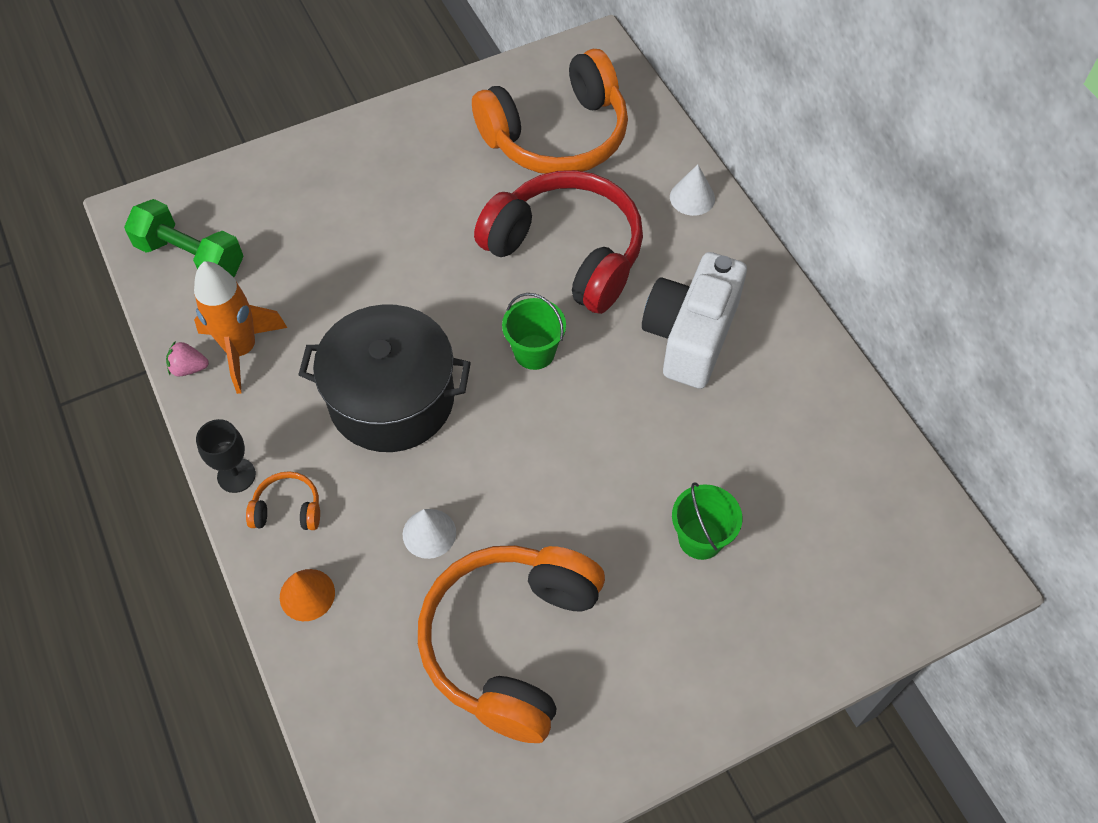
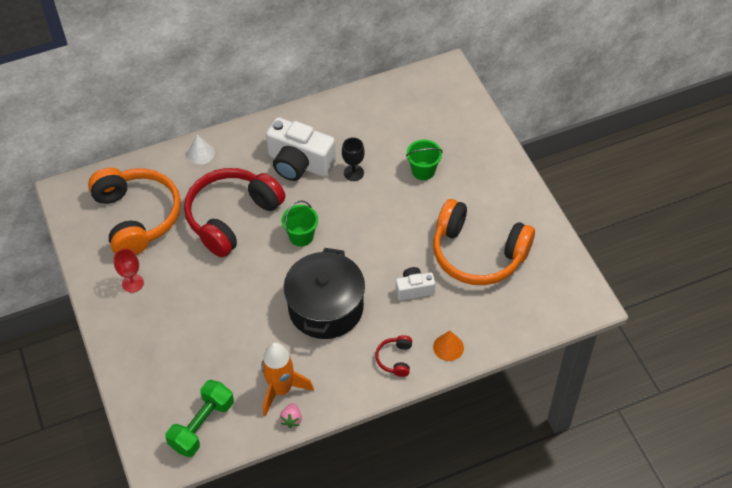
camera: 85 degrees left, 5 degrees down
(236, 475) = (371, 387): black goblet -> black goblet (353, 173)
(288, 509) = (395, 359): orange headphones -> red headphones
(429, 533) = (414, 289): white cone -> white camera
(436, 146) = (133, 283): none -> red goblet

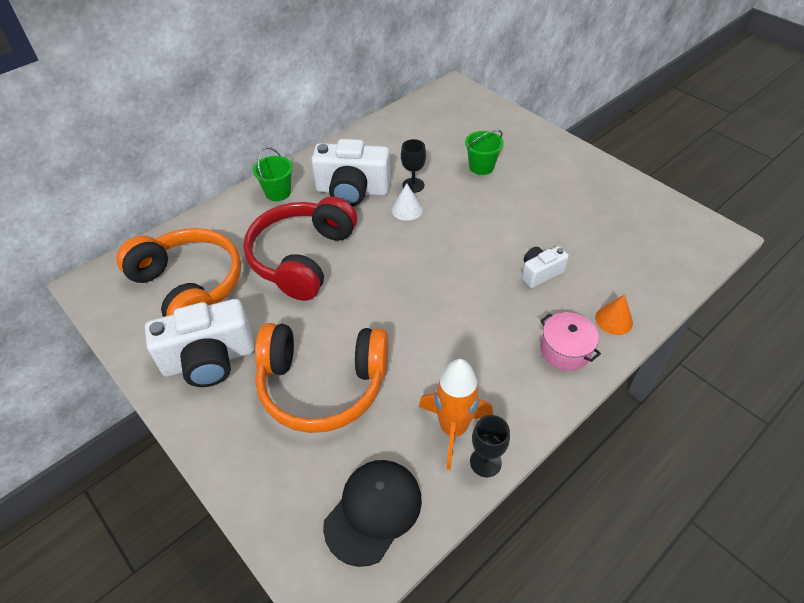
camera: 20 degrees left, 5 degrees down
(133, 283) = (209, 360): red goblet -> white camera
(201, 153) = (240, 208): white cone -> white cone (407, 209)
(202, 425) = (373, 511): green dumbbell -> black cap
(291, 419) = (485, 462): pink strawberry -> black goblet
(301, 236) = (389, 256): green bucket -> green bucket (278, 192)
(326, 307) = (455, 319): black pot -> none
(395, 359) = (565, 350): red headphones -> pink pot
(478, 254) = (582, 223): orange headphones -> orange headphones (322, 385)

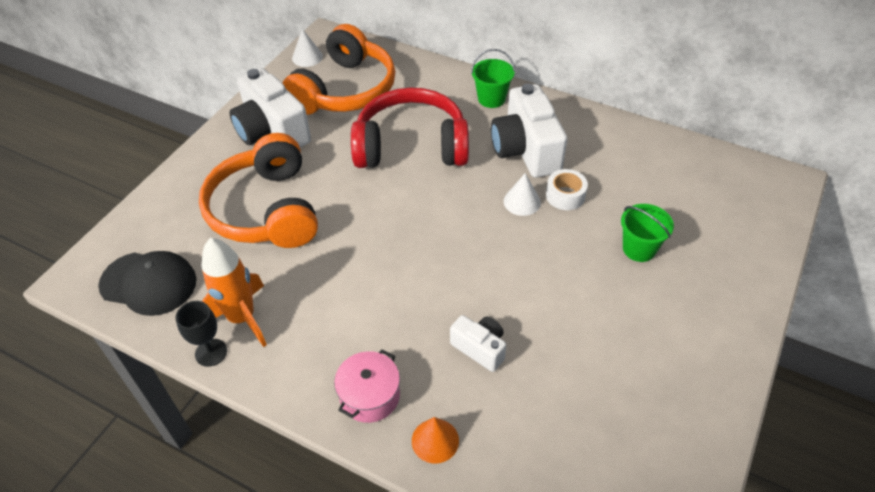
camera: 70 degrees right, 0 degrees up
(110, 306) = (307, 57): none -> white cone
(413, 185) = (565, 195): black goblet -> white tape

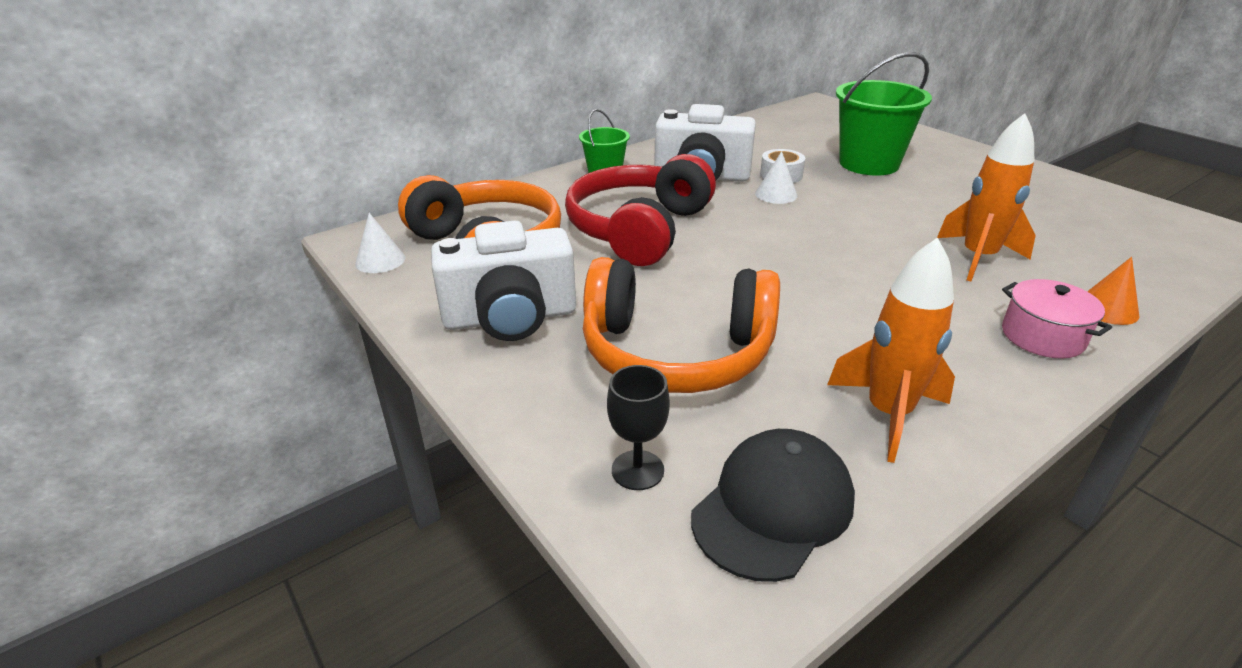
camera: 65 degrees left, 15 degrees down
(211, 352) = (951, 457): black goblet -> black goblet (637, 470)
(480, 348) = (978, 258): white camera -> orange rocket
(639, 249) = (869, 164): green bucket -> green bucket, size x1.79

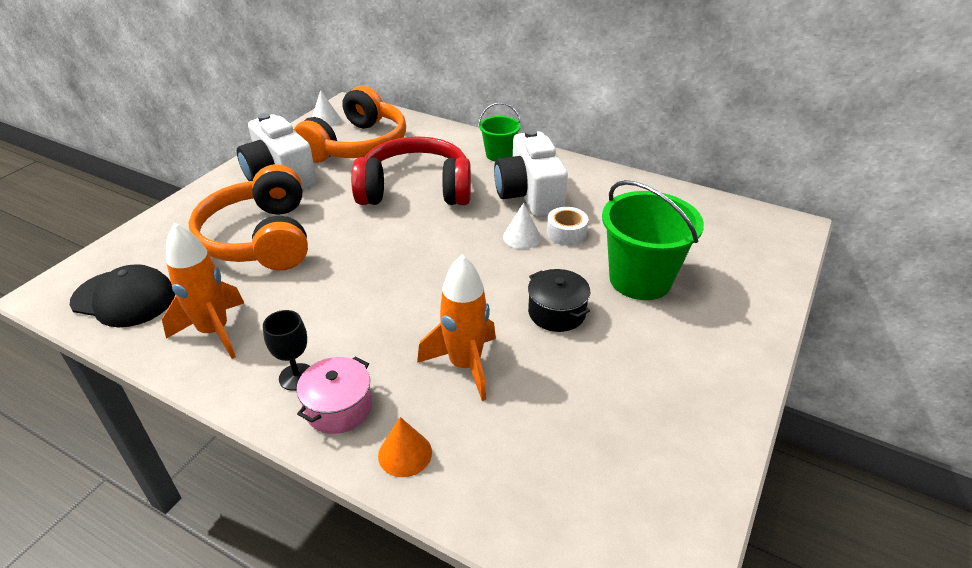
camera: 65 degrees right, 5 degrees up
(637, 470) = (149, 250): black goblet -> black goblet (296, 377)
(906, 204) = (556, 312): none -> black pot

